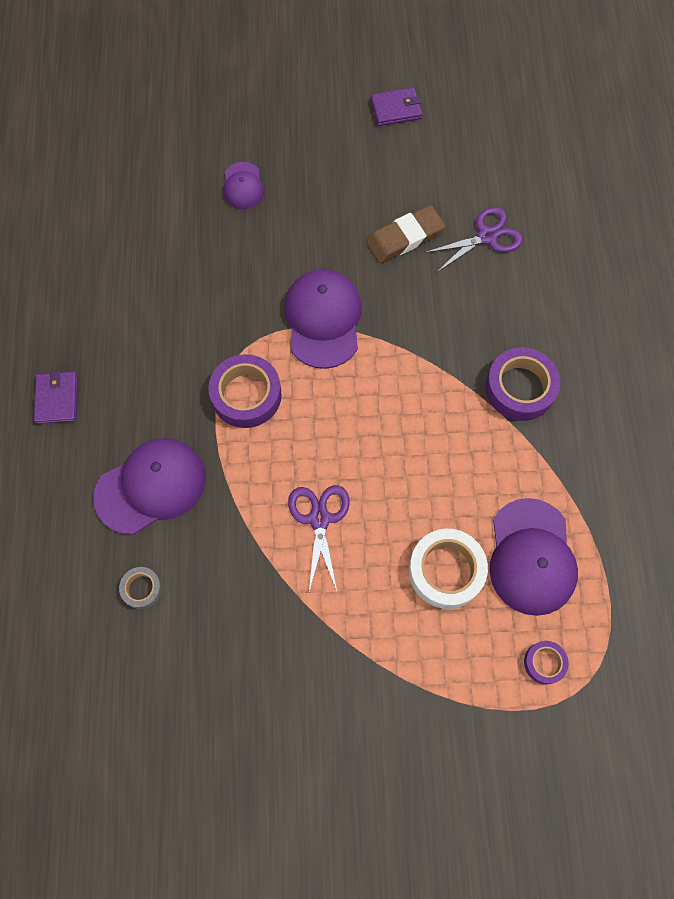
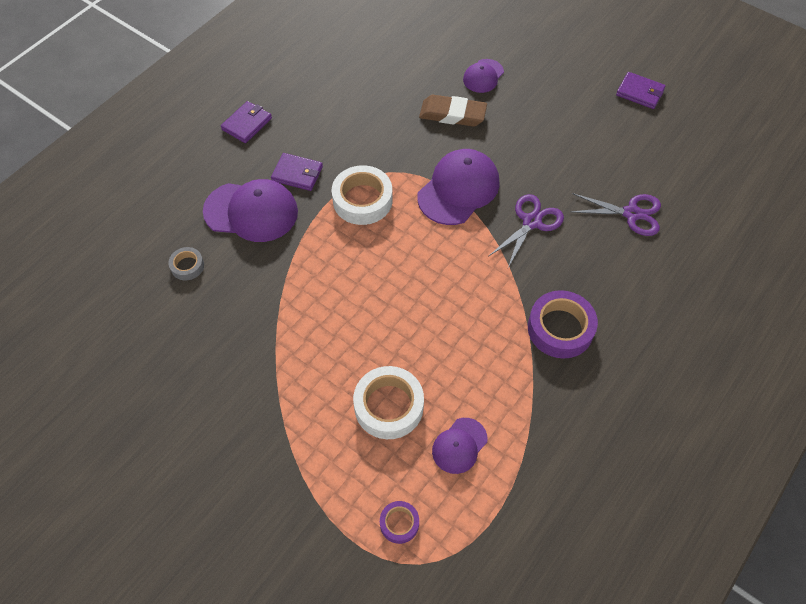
camera: 40 degrees right, 10 degrees down
(159, 414) = (297, 174): none -> purple wallet
(246, 395) = (362, 200): purple tape -> white tape
(319, 519) = (336, 308): purple scissors -> purple scissors (532, 222)
(405, 238) = (567, 176): brown eraser -> brown eraser (452, 114)
(531, 557) = (459, 445): purple cap -> purple cap, size x0.56

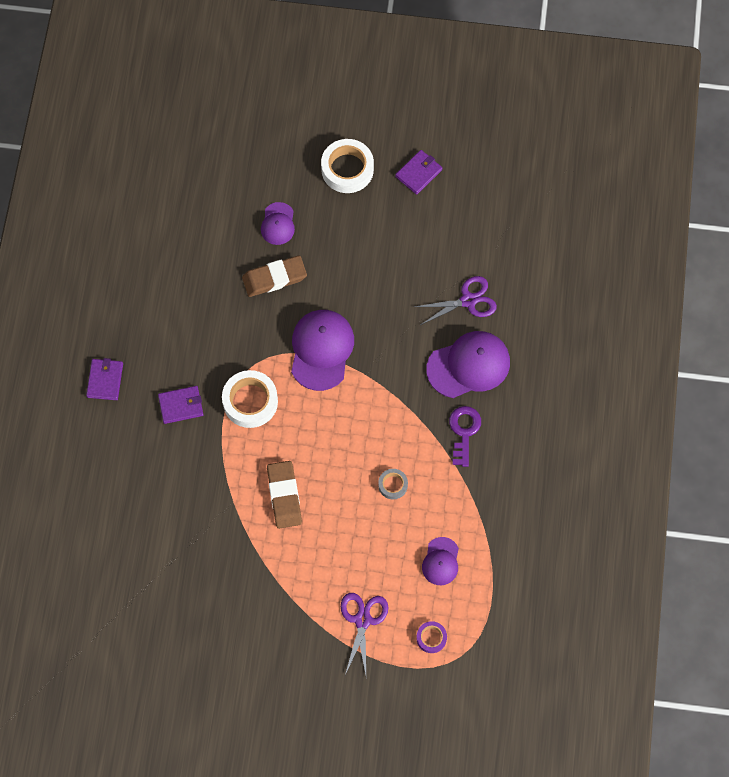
camera: 30 degrees left, 10 degrees up
(187, 266) = (149, 535): grey tape -> grey tape (393, 485)
(251, 211) = (167, 460): purple cap -> purple cap (468, 365)
(338, 296) = (284, 496): none -> brown eraser
(389, 406) = (375, 560): white tape -> white tape (347, 169)
(532, 222) = (395, 350): purple scissors -> purple scissors (363, 620)
(560, 328) = (464, 431): purple tape -> purple key
(640, 92) = (418, 173): purple wallet -> purple wallet turned 45 degrees counterclockwise

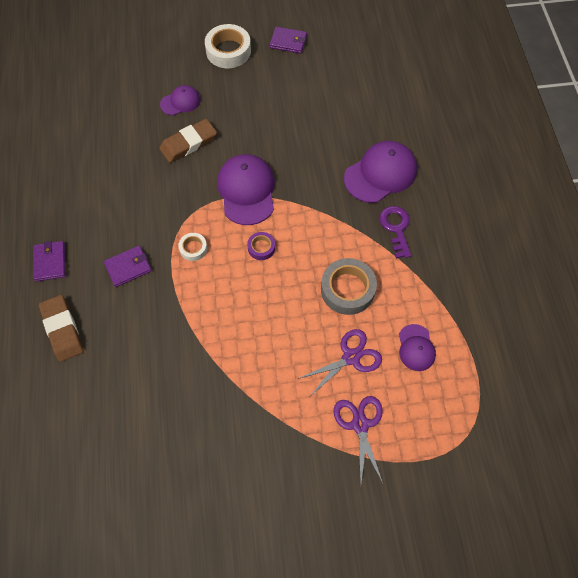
camera: 15 degrees left, 5 degrees down
(250, 401) = (193, 248): white tape -> white tape, size x0.53
(278, 224) = (180, 102): purple cap -> purple cap turned 105 degrees counterclockwise
(284, 496) = (248, 324): brown eraser -> brown eraser (62, 329)
(393, 485) = (347, 289): grey tape -> grey tape, size x1.90
(418, 173) = (288, 42): purple wallet -> purple wallet turned 75 degrees clockwise
(431, 638) = (433, 424): purple tape -> purple tape (261, 248)
(468, 301) = (362, 124): purple scissors -> purple scissors (351, 357)

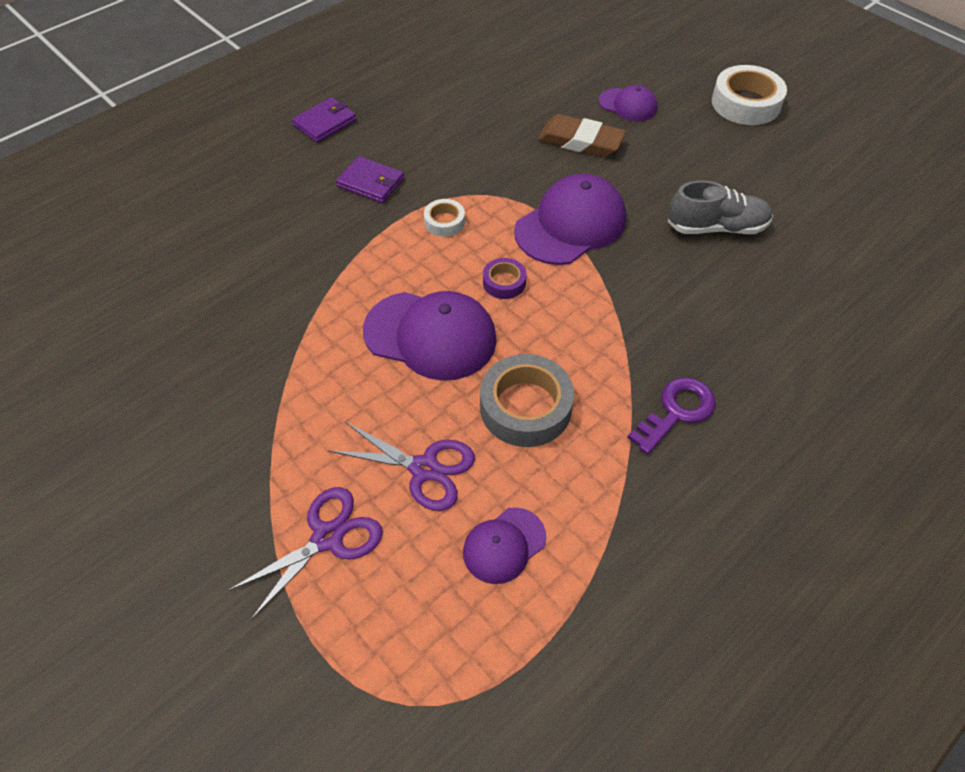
camera: 55 degrees right, 10 degrees down
(62, 329) = (251, 175): brown eraser -> none
(288, 42) = (829, 144): purple wallet -> none
(302, 130) = (717, 227): none -> grey shoe
(380, 174) = (744, 345): purple cap -> purple cap (430, 335)

